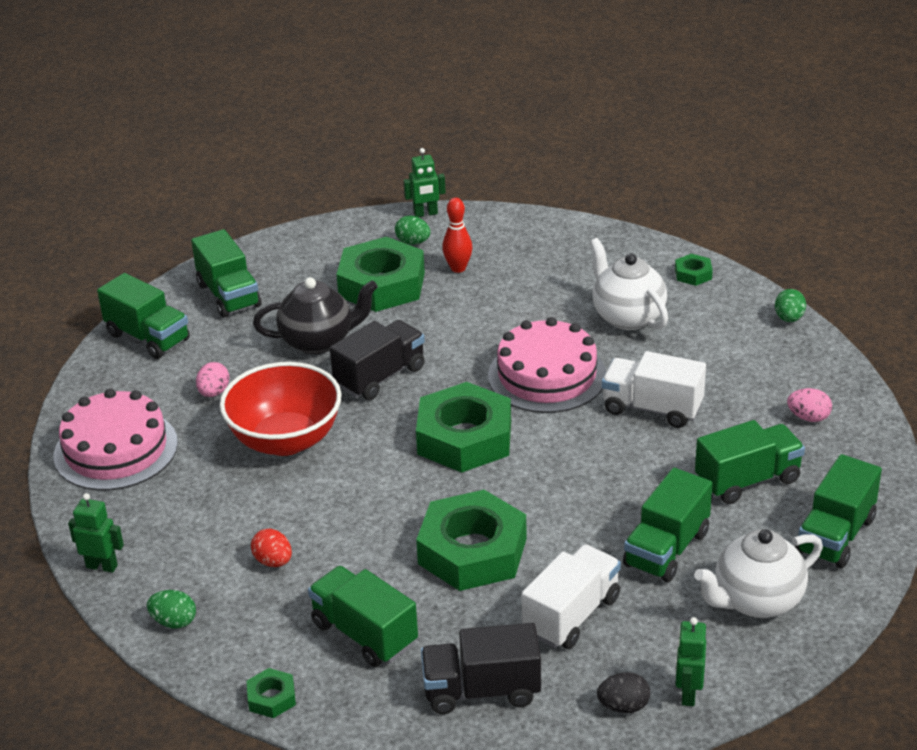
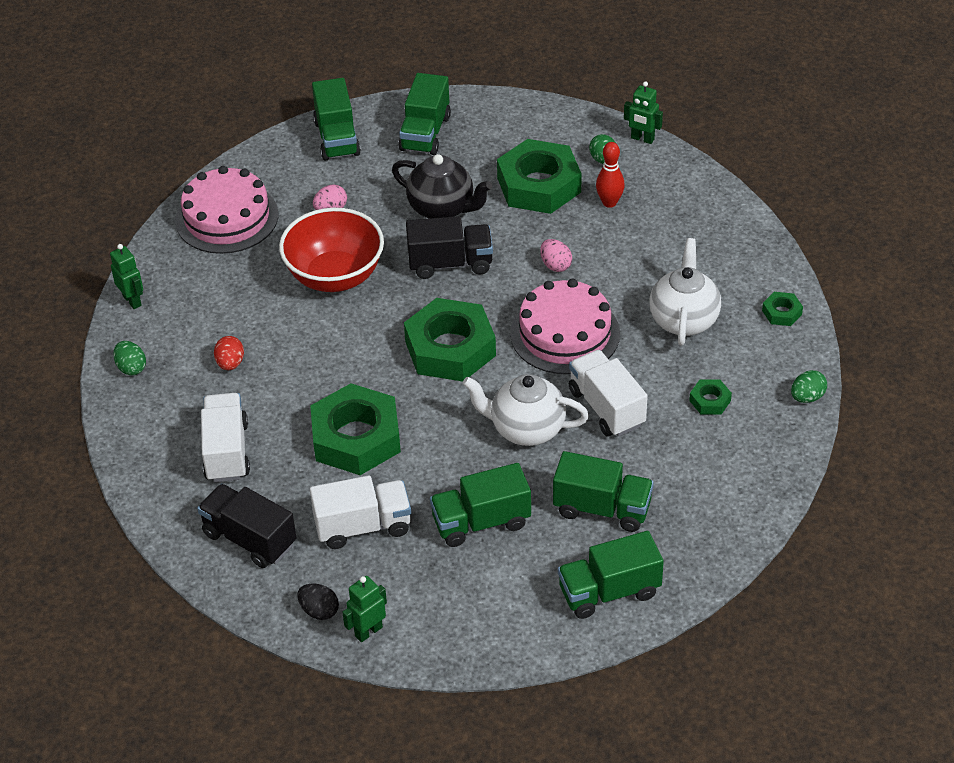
camera: 40 degrees right, 10 degrees up
(271, 698) = (129, 458): green nut -> green nut (710, 401)
(364, 634) = (226, 451): green truck -> white truck
(756, 601) = (492, 600): white teapot -> white teapot (526, 429)
(808, 417) = (711, 489): pink egg -> pink egg (555, 265)

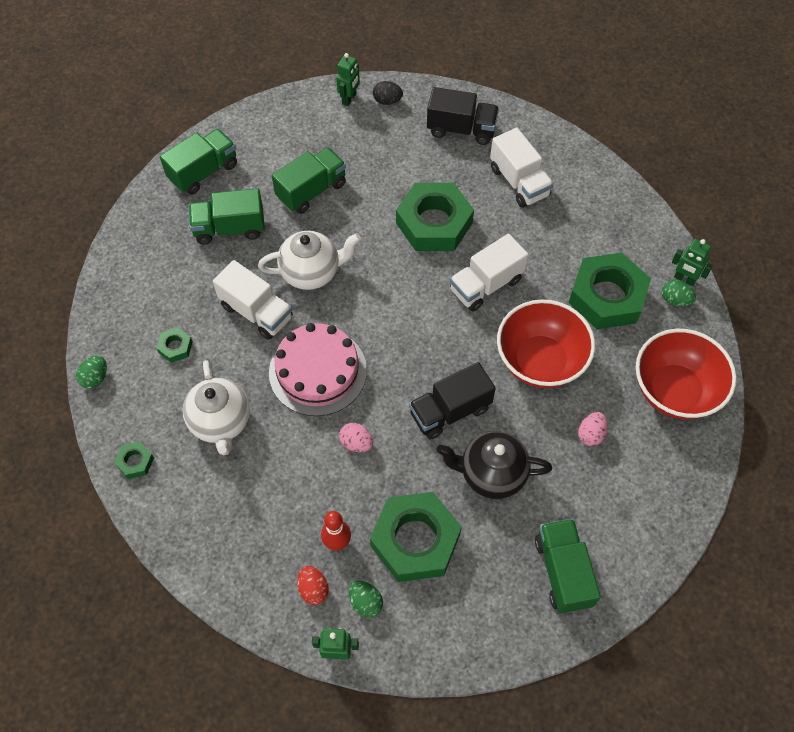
camera: 155 degrees right, 15 degrees up
(131, 368) = (637, 222): green egg -> green egg (675, 300)
(227, 217) = (674, 391): pink cake -> red bowl
(230, 363) = (567, 251): red egg -> red egg (313, 589)
(337, 138) = (644, 530): green truck -> none
(363, 526) = (391, 161): white truck -> white truck (486, 285)
(450, 348) = (405, 323): green nut -> green nut (607, 296)

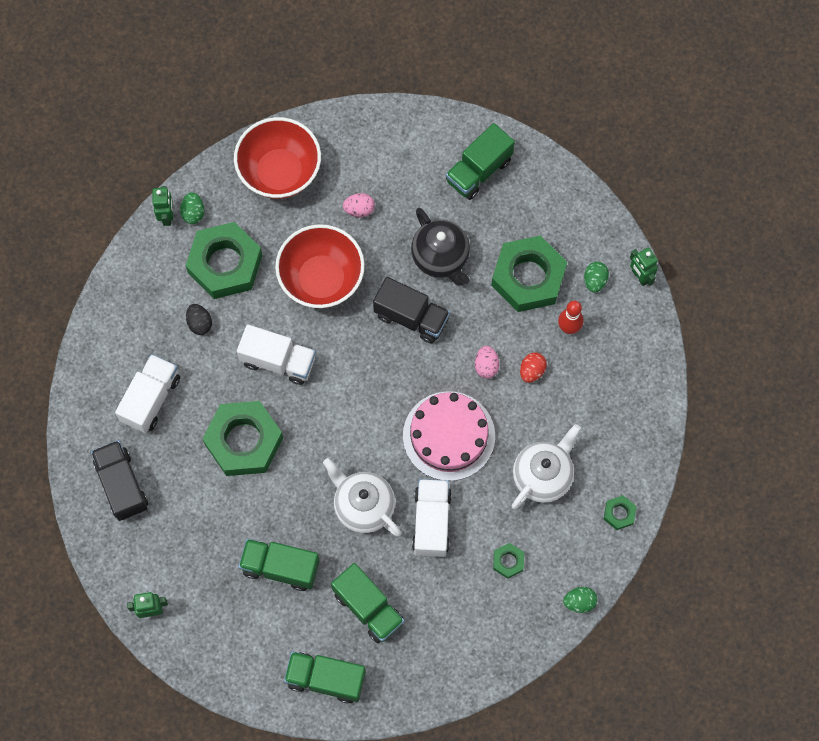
camera: 125 degrees left, 10 degrees up
(313, 589) = (612, 320): red egg -> red egg (532, 371)
(387, 101) = (131, 574): black egg -> black egg (199, 323)

